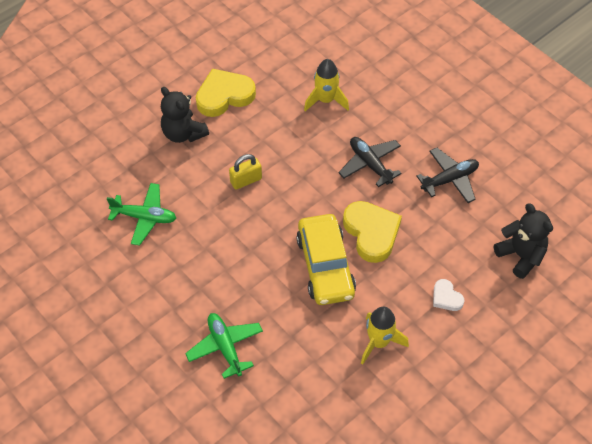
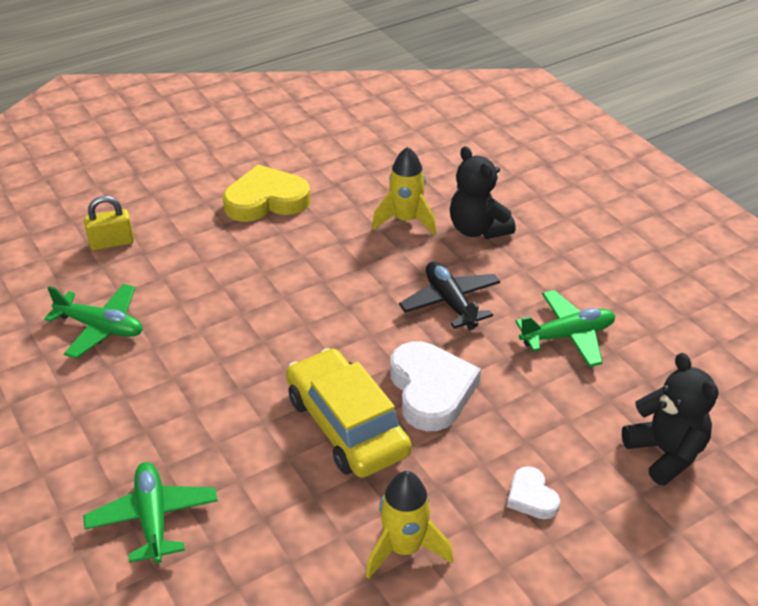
camera: 10 degrees right, 15 degrees down
(183, 133) = (195, 236): black teddy bear -> black teddy bear (478, 229)
(246, 180) = (262, 300): yellow padlock -> yellow padlock (112, 243)
(325, 266) = (347, 425): yellow car -> yellow car turned 150 degrees clockwise
(371, 233) = (431, 390): yellow heart -> white heart
(449, 179) = (567, 336): black plane -> green plane

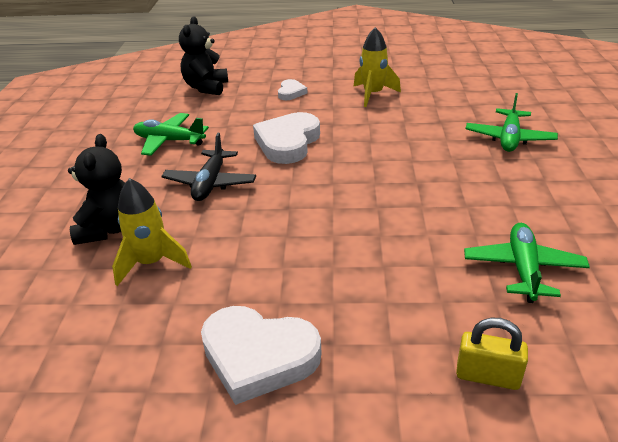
camera: 145 degrees left, 5 degrees down
(101, 327) = (523, 269): green plane -> green plane turned 45 degrees clockwise
(266, 200) = (258, 356): yellow heart -> white heart
(347, 425) = (358, 143): yellow car -> none

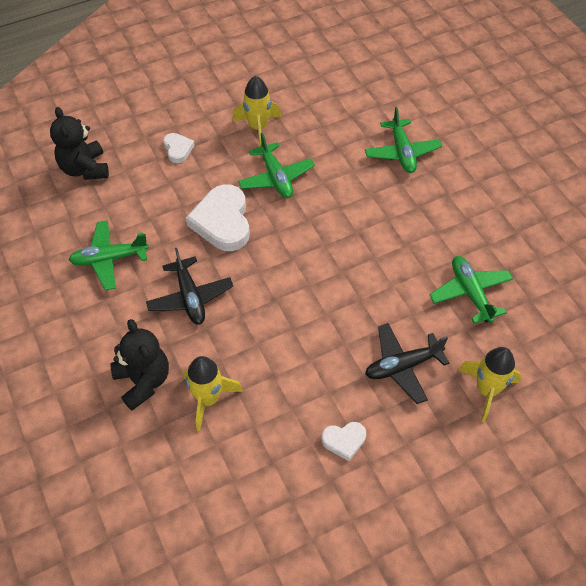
camera: 30 degrees left, 20 degrees up
(258, 356) = (344, 441): white heart -> white heart, size x0.51
(363, 127) = (276, 177): none -> green plane
(387, 309) = (402, 366): none -> black plane
(487, 376) = (486, 390): yellow padlock -> yellow rocket

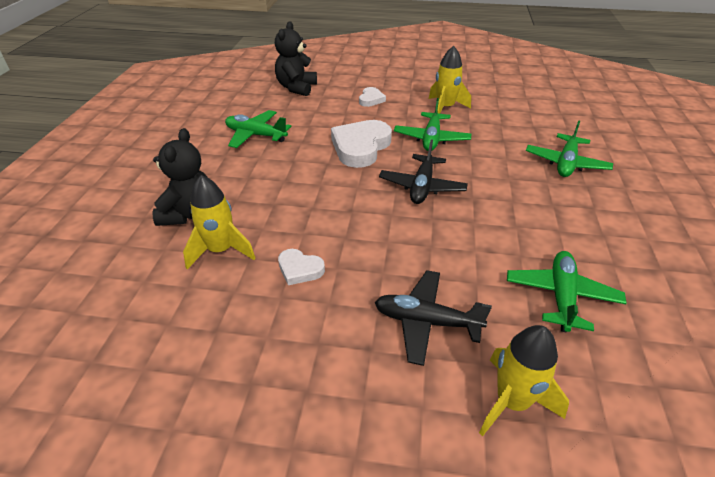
camera: 35 degrees right, 15 degrees down
(190, 297) = (285, 179): black plane -> black plane (422, 187)
(344, 441) = (301, 354): white heart -> white heart (300, 269)

